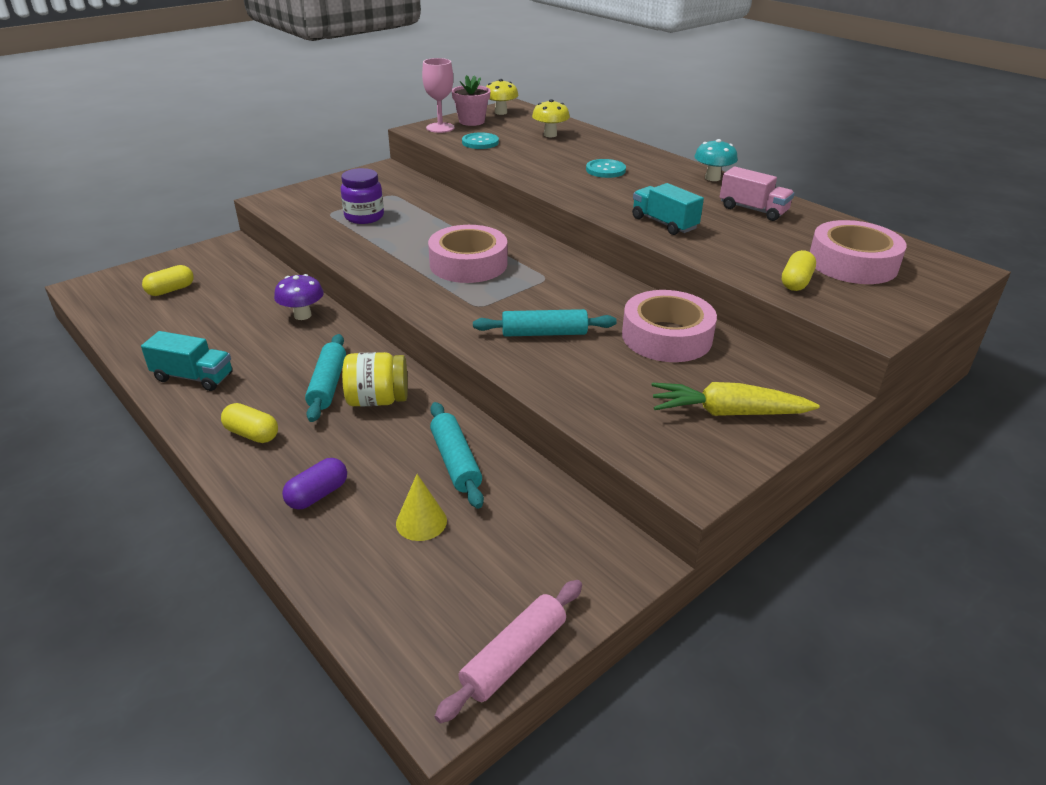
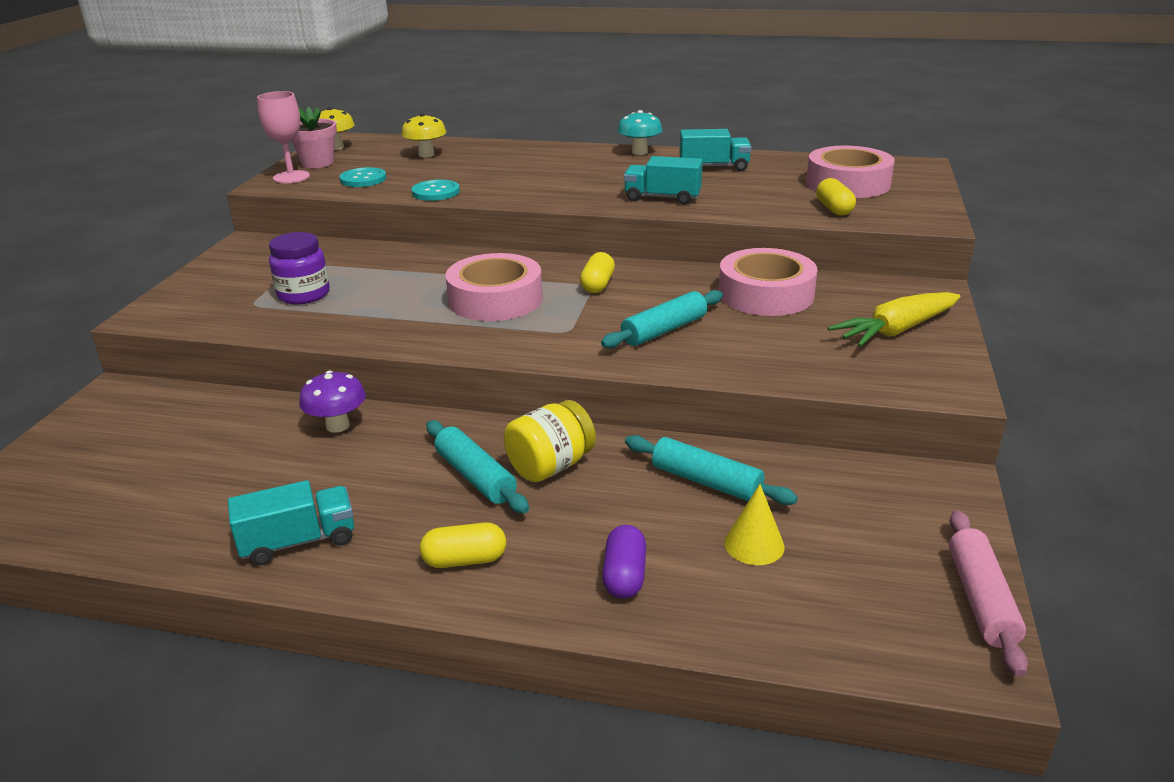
camera: 35 degrees left, 5 degrees down
(171, 290) = (109, 469): yellow capsule -> yellow capsule (597, 285)
(605, 170) = (535, 170): turquoise button -> turquoise button (435, 192)
(753, 210) = (714, 167): pink truck -> turquoise truck

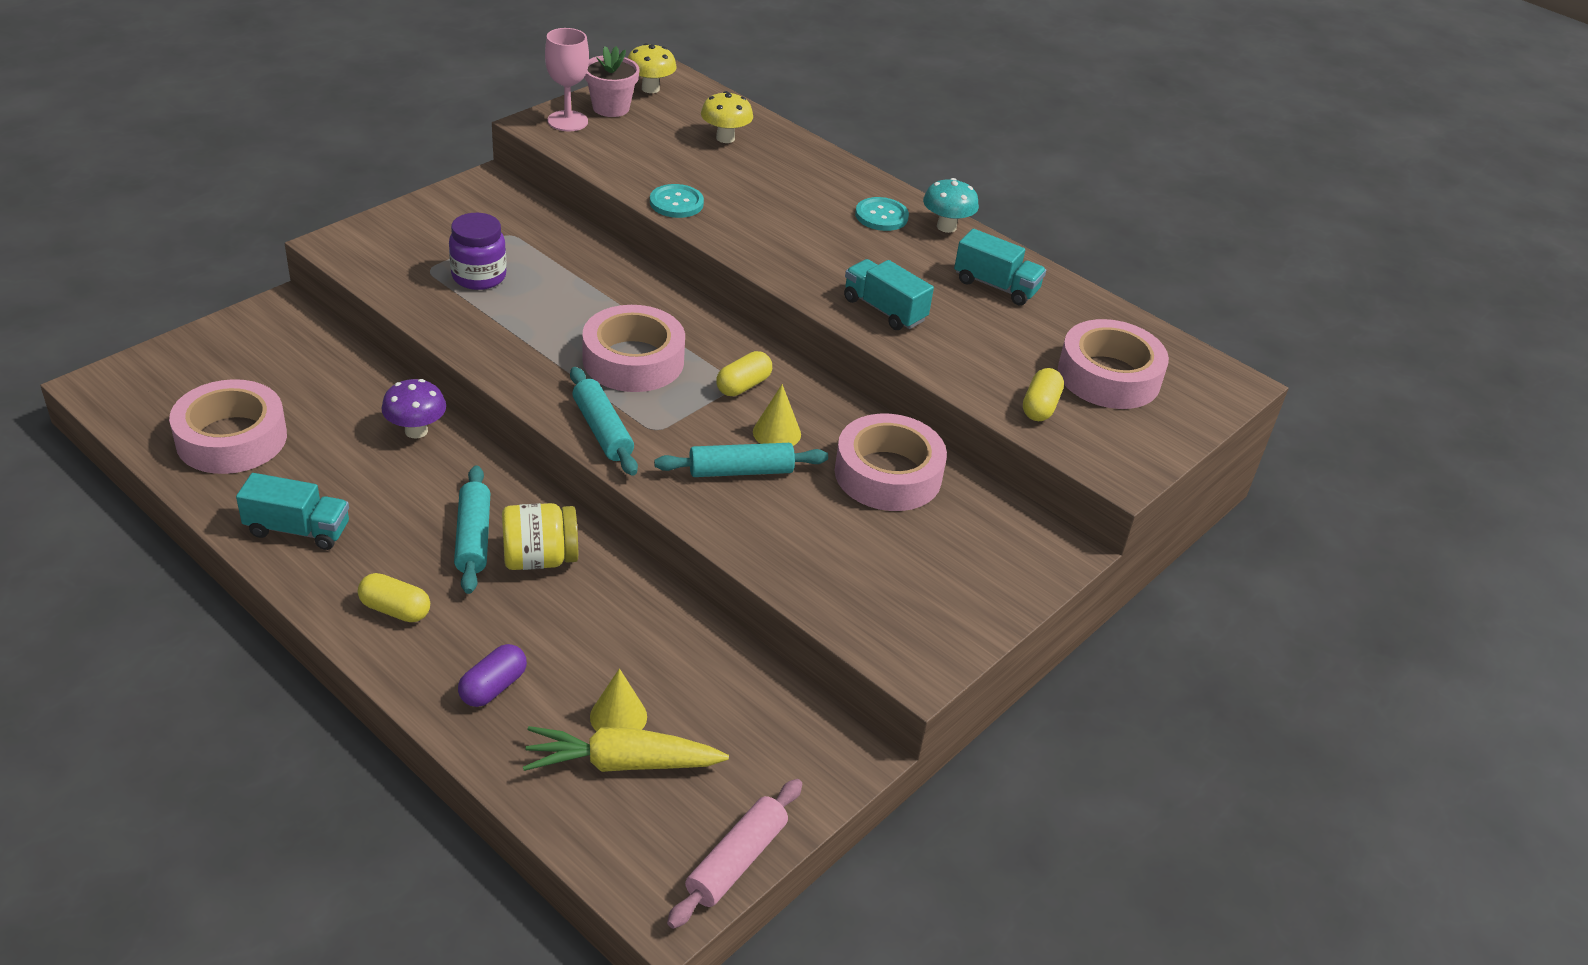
camera: 25 degrees right, 10 degrees up
(154, 501) = (231, 438): none -> pink tape
(363, 179) = (629, 153): turquoise button -> turquoise button (881, 216)
(658, 301) = (776, 433): none -> yellow cone
(706, 482) = (646, 640): turquoise rolling pin -> turquoise rolling pin (602, 430)
(896, 330) = (956, 579): yellow carrot -> yellow carrot (622, 763)

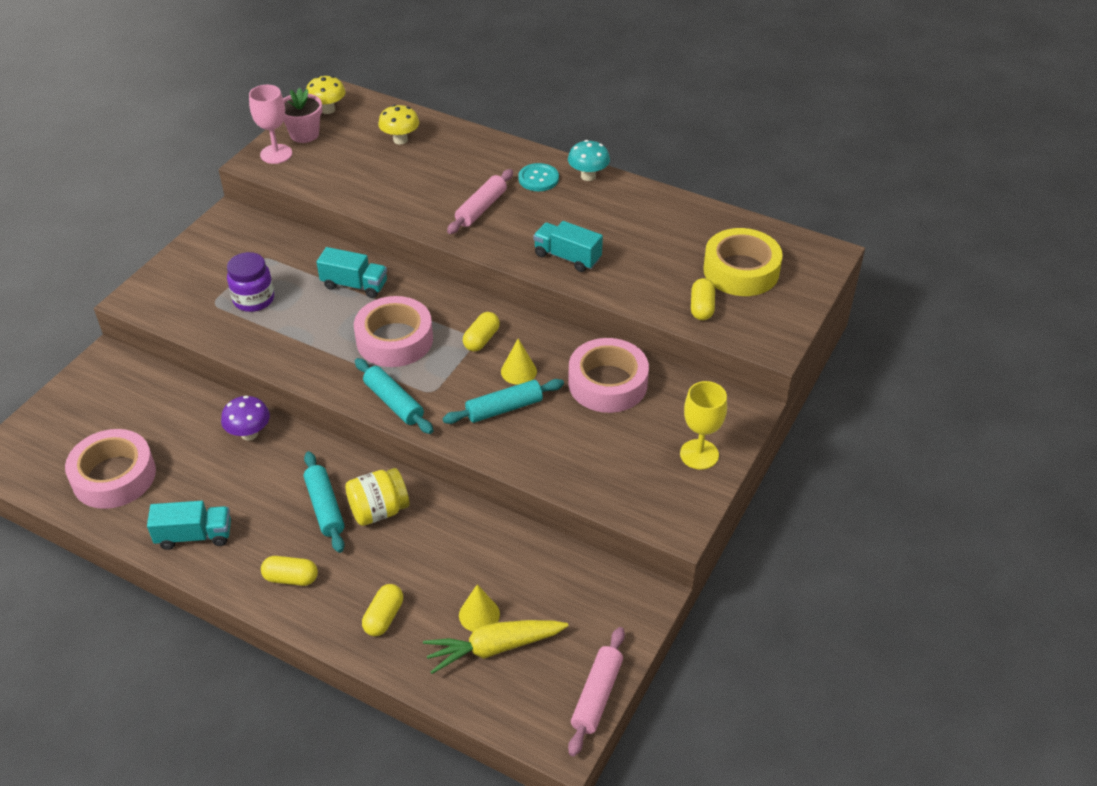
camera: 10 degrees left, 5 degrees up
(493, 687) = (384, 617): purple capsule -> yellow capsule
(676, 203) = (385, 205): turquoise button -> none
(795, 232) = (481, 208): none -> pink rolling pin
(979, 588) = (699, 454): none -> yellow goblet
(996, 286) = (639, 217): turquoise truck -> turquoise truck (354, 285)
(1108, 376) = (741, 270): pink tape -> yellow tape

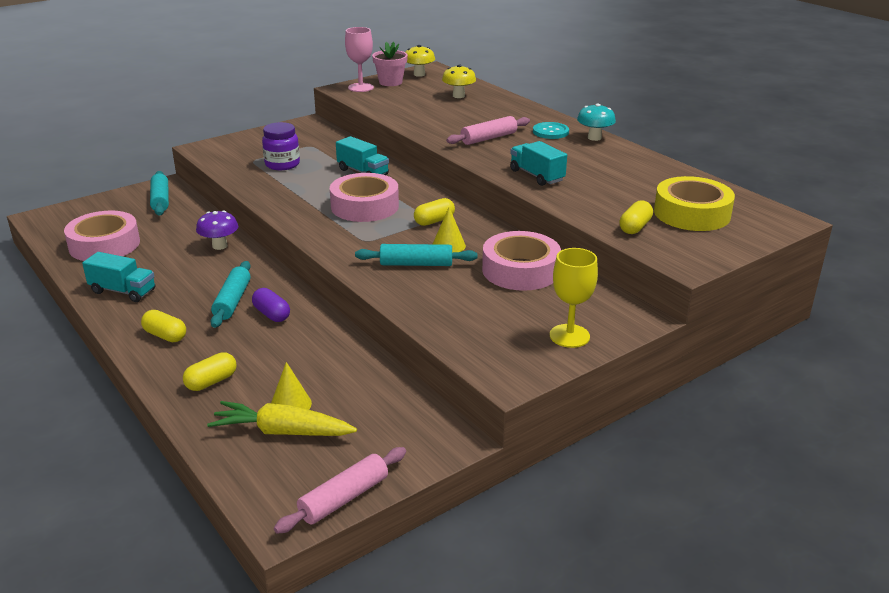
camera: 25 degrees right, 15 degrees down
(379, 510) = (271, 314): yellow jar -> purple capsule
(393, 402) = (330, 240): turquoise rolling pin -> turquoise rolling pin (160, 200)

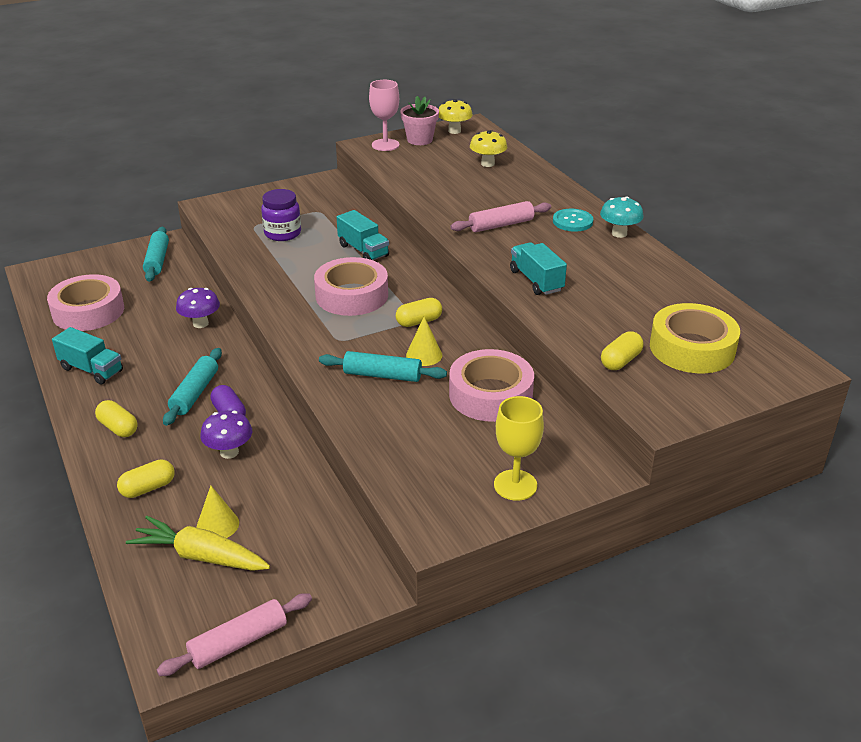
camera: 10 degrees right, 5 degrees up
(282, 345) = (229, 452): none -> purple mushroom

